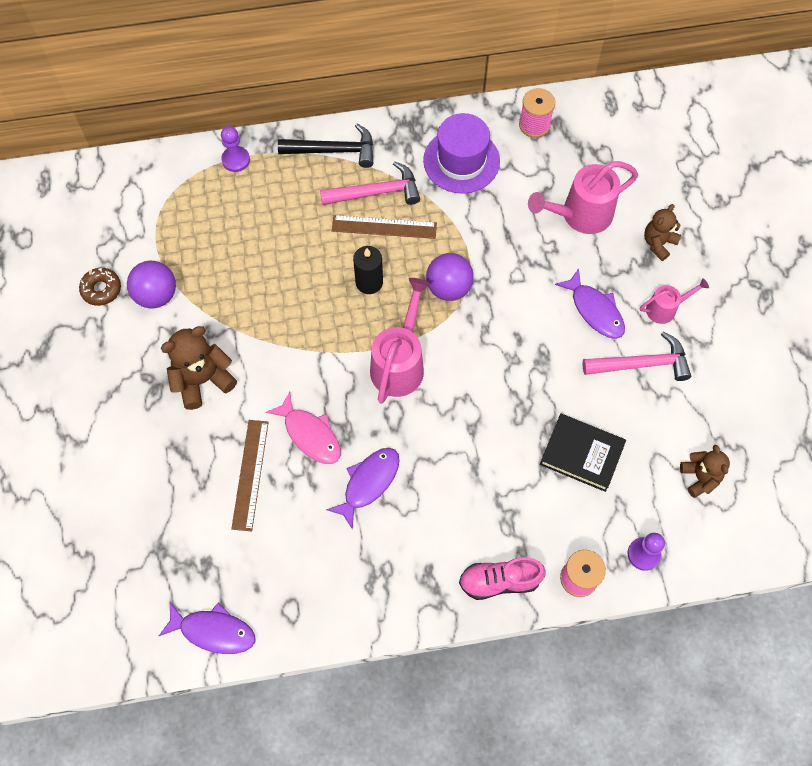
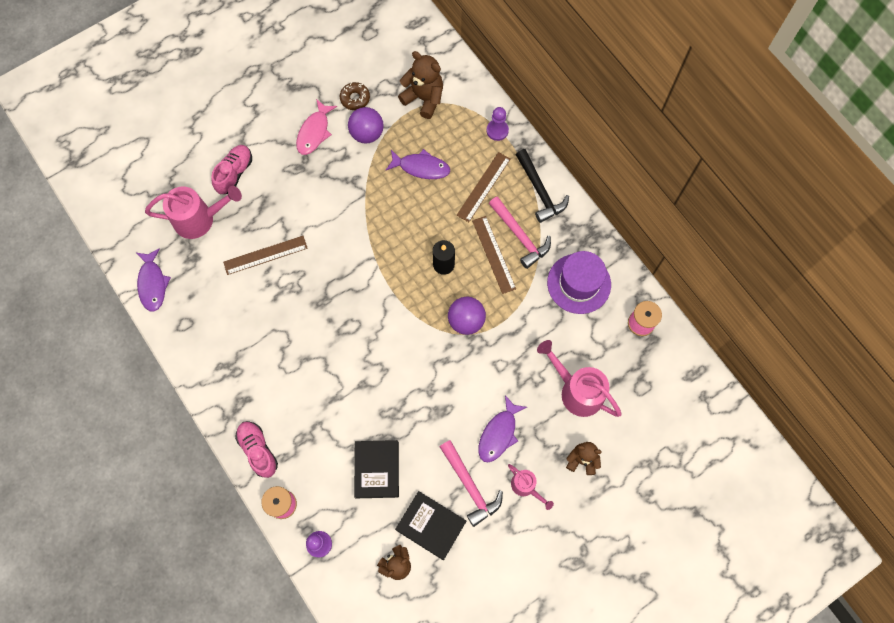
camera: 65 degrees right, 5 degrees up
(117, 468) = (234, 173): none -> pink shoe
(202, 380) = (319, 193): brown teddy bear -> brown teddy bear (424, 98)
(297, 202) = (483, 187): none -> brown ruler
(310, 434) = (310, 279): pink fish -> pink fish (314, 132)
(368, 483) = (291, 333): purple fish -> purple fish (421, 167)
(400, 362) = (390, 313): pink watering can -> pink watering can (200, 219)
(670, 423) = (431, 525): none -> black book

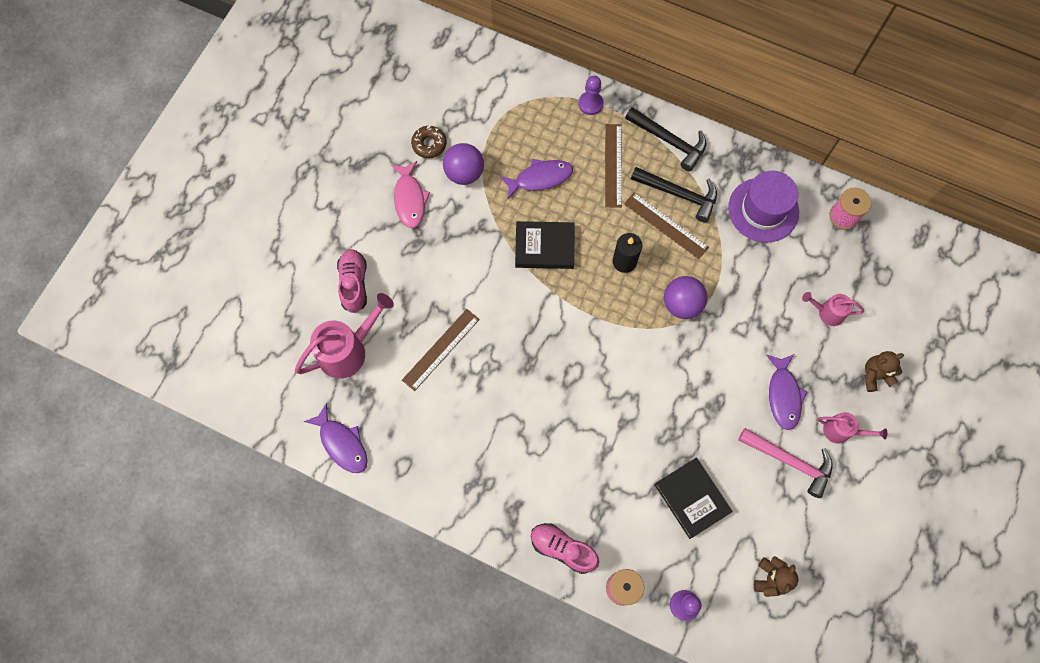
camera: 30 degrees left, 0 degrees up
(424, 98) = (498, 109): brown teddy bear -> none
(431, 525) = (778, 521): black book -> black book (544, 247)
(520, 236) = (679, 194): pink hammer -> black hammer
(576, 390) = (827, 312): pink watering can -> pink watering can, size x0.56

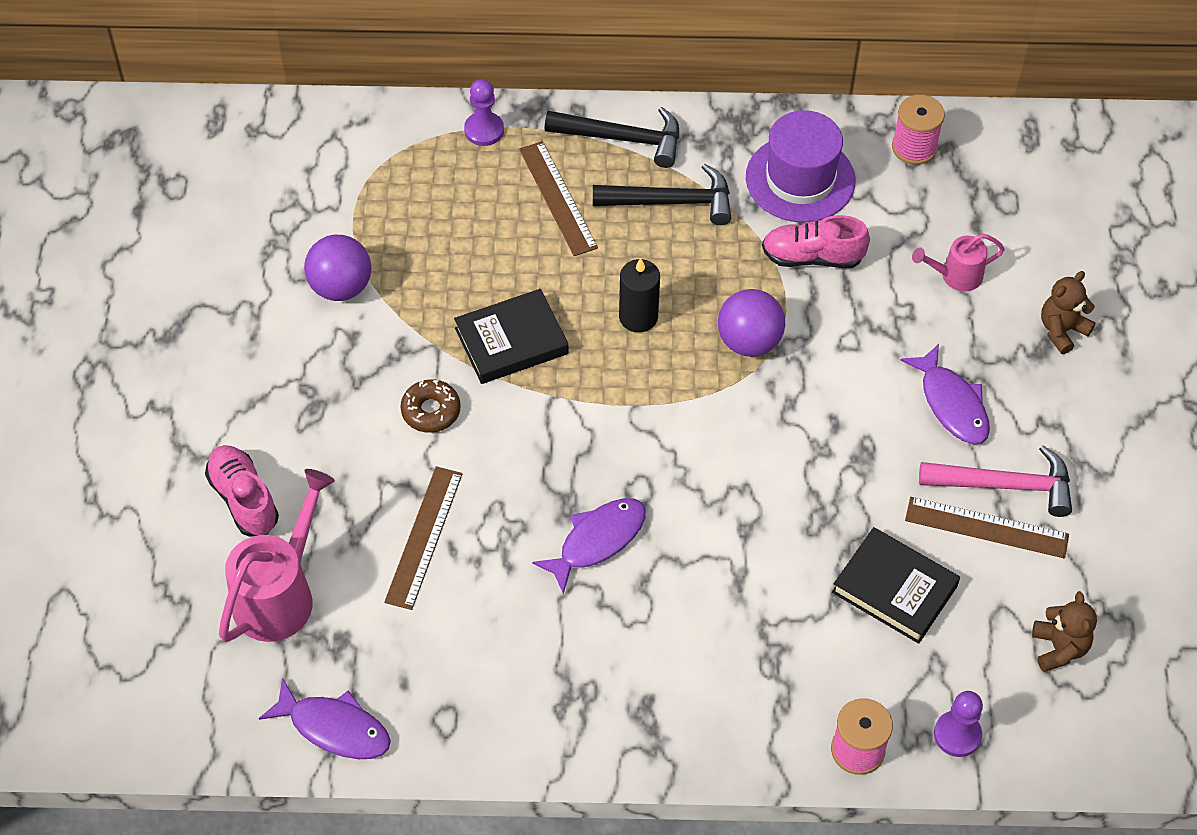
camera: 25 degrees left, 15 degrees down
(410, 199) = (274, 352): pink fish -> none
(429, 144) = (267, 268): brown donut -> brown donut (431, 411)
(540, 178) = (459, 253): purple fish -> purple fish (597, 541)
(562, 549) = (744, 734): pink shoe -> pink shoe (812, 257)
(666, 225) = (673, 248): brown ruler -> brown ruler (986, 527)
(842, 431) = (1055, 418): pink watering can -> none

